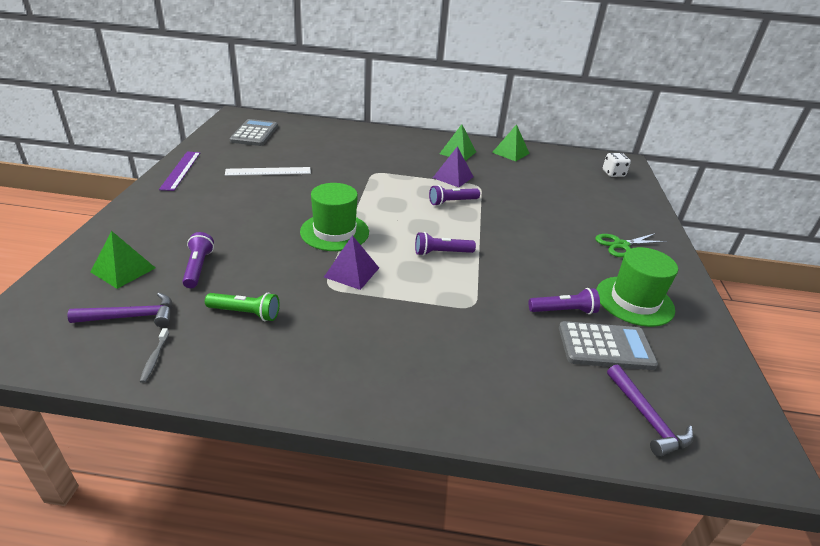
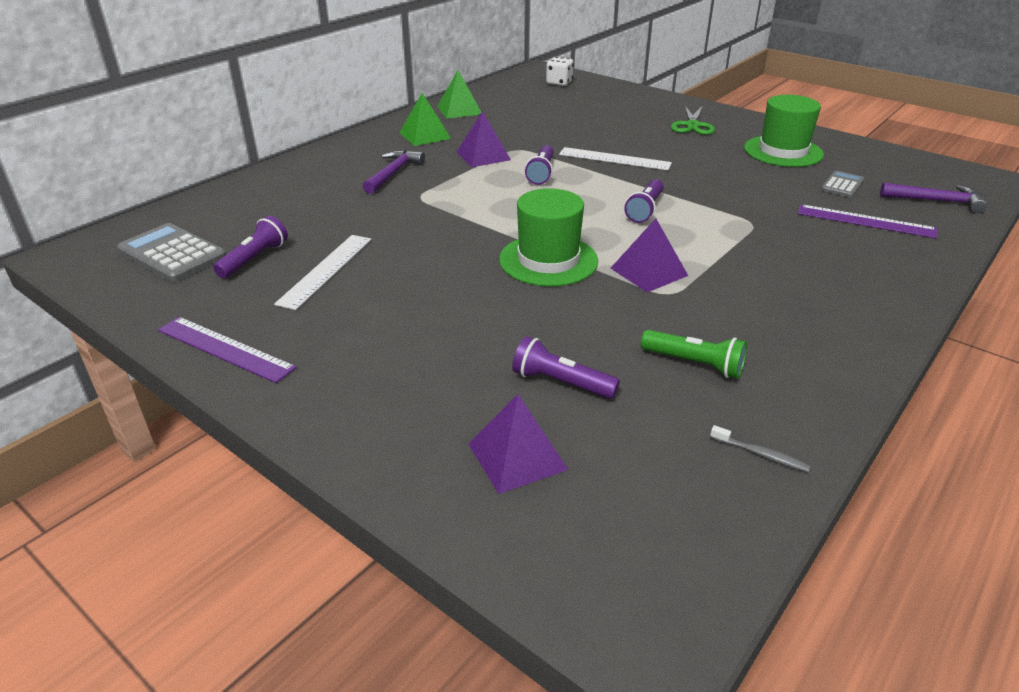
camera: 55 degrees left, 0 degrees up
(123, 270) = (517, 456): green pyramid -> purple pyramid
(131, 317) = (653, 463): purple hammer -> purple hammer (393, 173)
(245, 313) = (694, 364): green flashlight -> green flashlight turned 75 degrees clockwise
(510, 224) = (614, 159): none -> white ruler
(543, 370) = (866, 221): none -> purple ruler
(563, 311) = (783, 184): purple flashlight -> purple flashlight (254, 259)
(605, 346) = (842, 185): grey calculator -> grey calculator, size x0.57

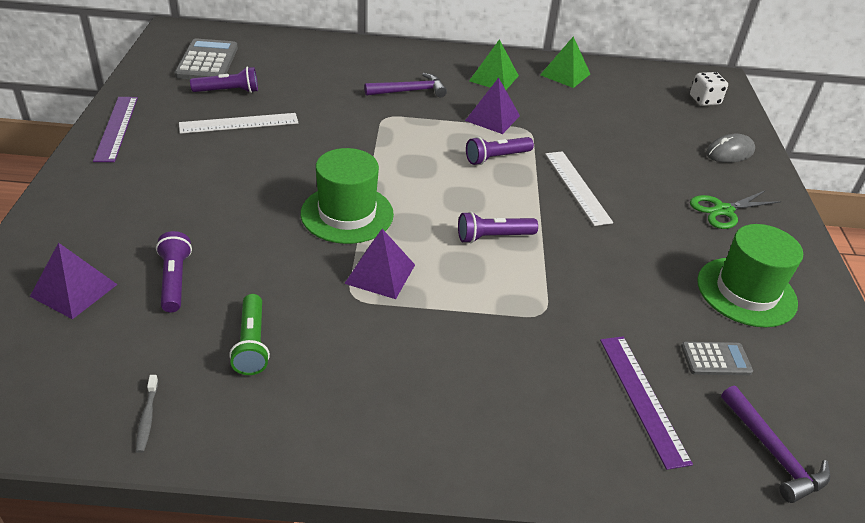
camera: 50 degrees right, 5 degrees up
(630, 99) = (729, 152): none -> grey mouse

